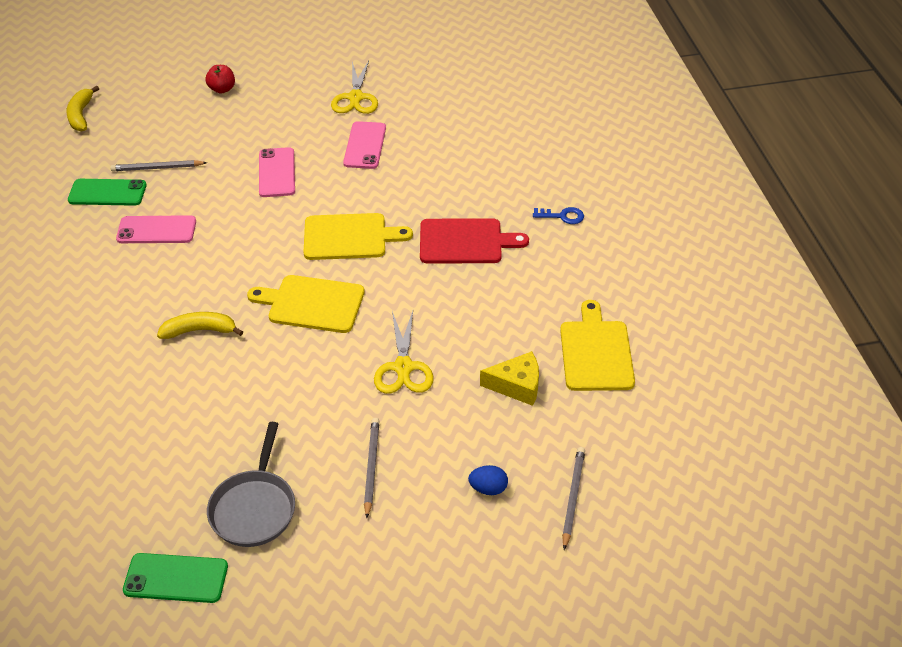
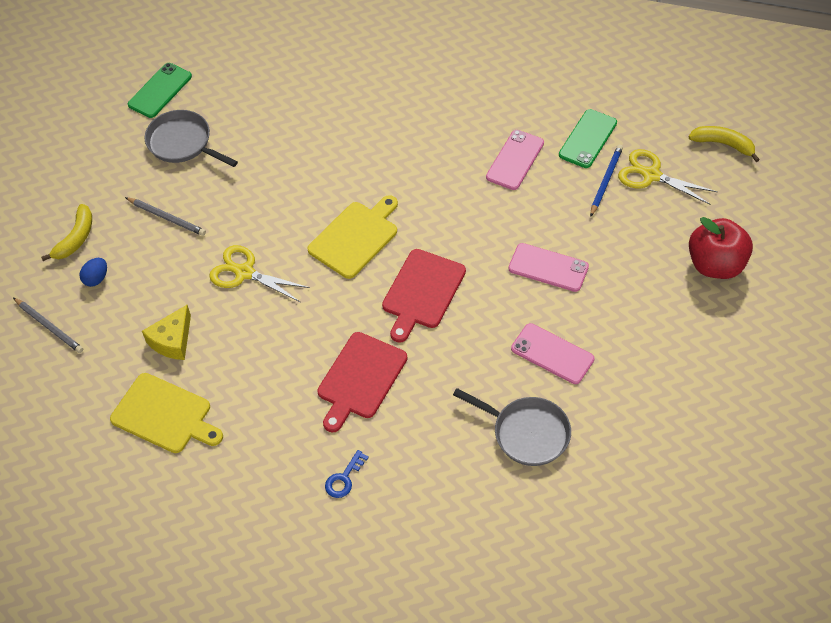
camera: 120 degrees right, 10 degrees up
(157, 168) = (605, 181): grey pencil -> blue pencil
(200, 330) = (373, 158): yellow banana -> yellow banana (75, 238)
(222, 89) = (715, 264): red apple -> red apple, size x1.88
(349, 237) = (422, 292): yellow cutting board -> red cutting board
(355, 98) = (641, 376): yellow scissors -> yellow scissors (651, 175)
(447, 137) = (526, 433): none -> grey pan

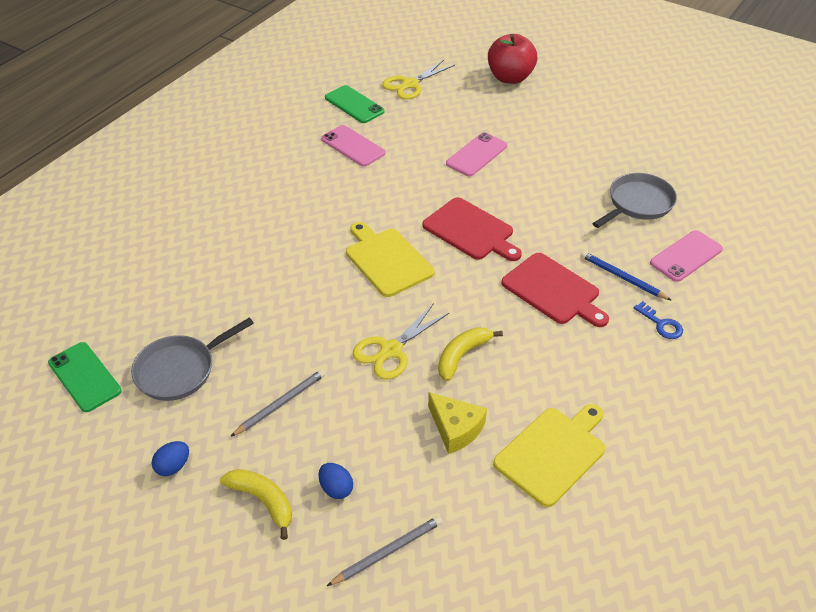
camera: 75 degrees left, 10 degrees down
(93, 175) = (173, 466): none -> blue egg
(552, 354) = (564, 172): pink phone -> pink phone (686, 256)
(605, 181) = (403, 106): blue pencil -> blue pencil (622, 278)
(723, 144) = (400, 47): yellow banana -> yellow banana (462, 355)

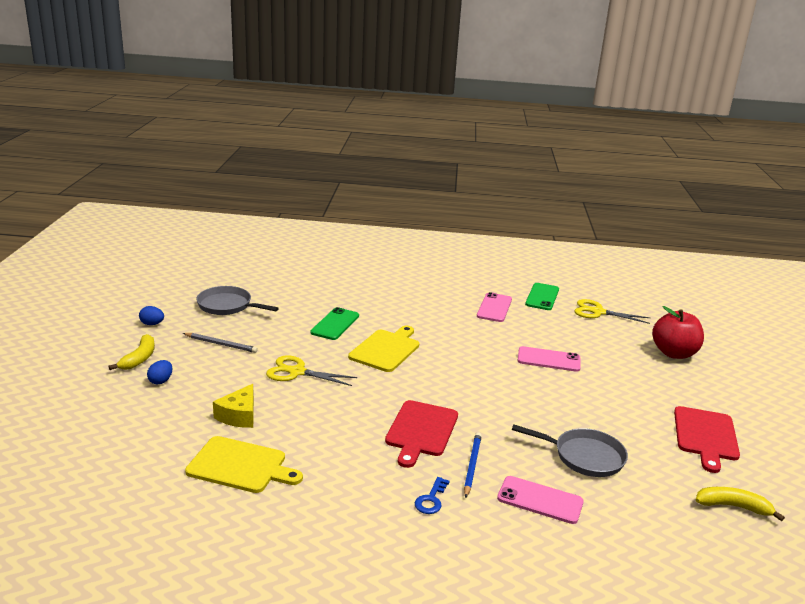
camera: 60 degrees right, 20 degrees down
(85, 377) = (204, 281): green phone -> green phone (335, 324)
(387, 551) = (117, 412): grey pencil -> none
(462, 355) = (313, 402): yellow banana -> yellow banana (733, 506)
(471, 230) = (454, 377): red cutting board -> red cutting board (705, 436)

